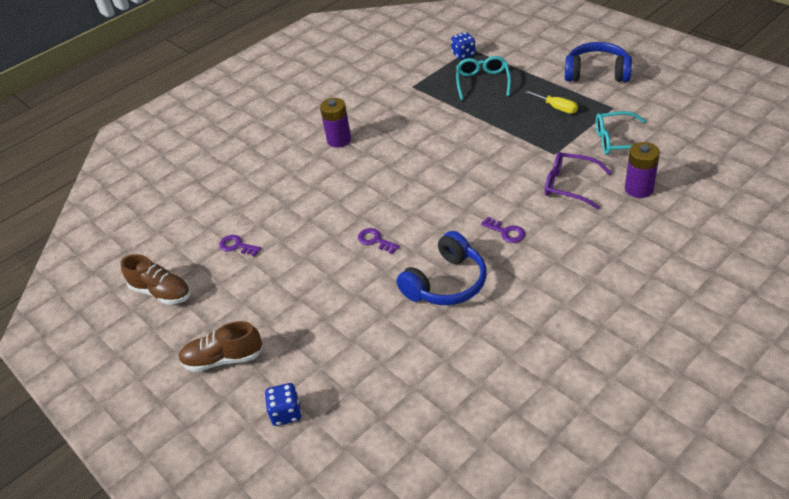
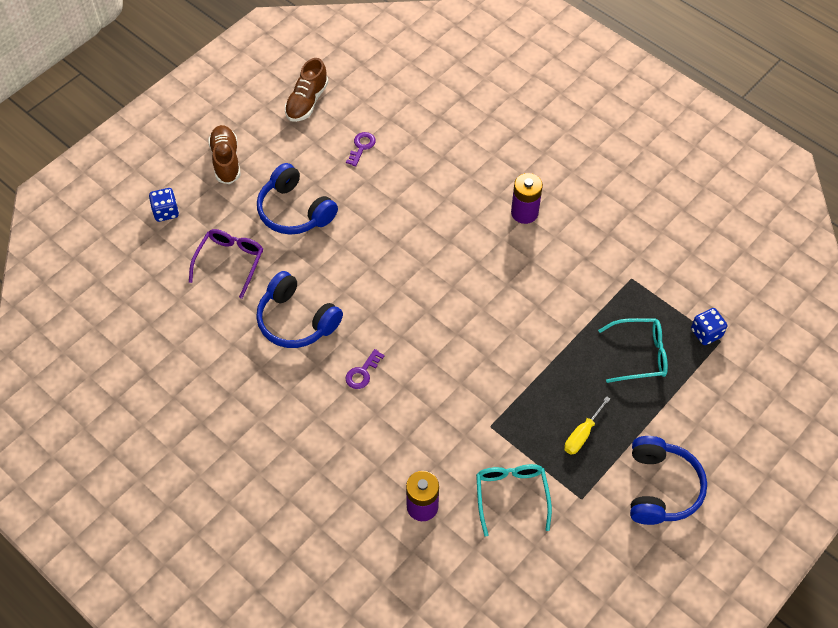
camera: 80 degrees right, 15 degrees up
(308, 293) = (294, 211): none -> blue headphones
(375, 240) = (360, 258): purple key -> none
(570, 185) = (432, 437): purple glasses -> purple glasses (230, 262)

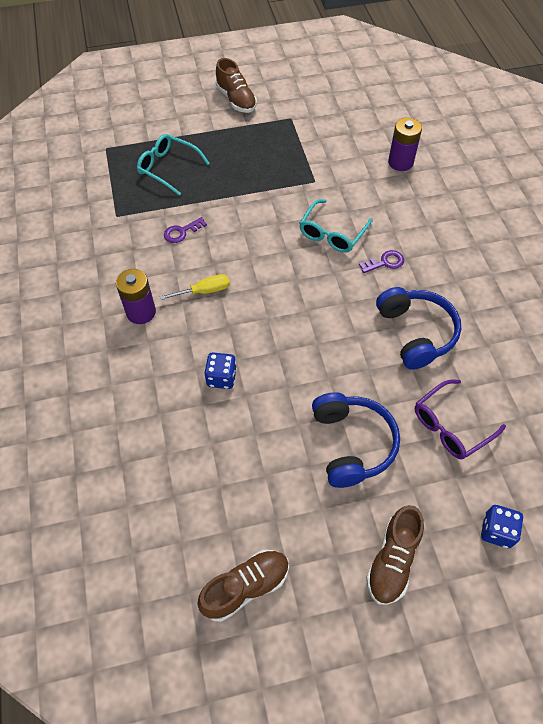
camera: 145 degrees left, 0 degrees up
(361, 147) = (230, 478): purple key -> purple key (181, 232)
(511, 496) = (335, 139): turquoise glasses -> turquoise glasses (332, 233)
(582, 434) = (256, 146): yellow screwdriver -> yellow screwdriver (204, 291)
(661, 488) = (236, 100): blue headphones -> brown shoe
(706, 333) = (109, 156): blue dice -> blue dice (221, 377)

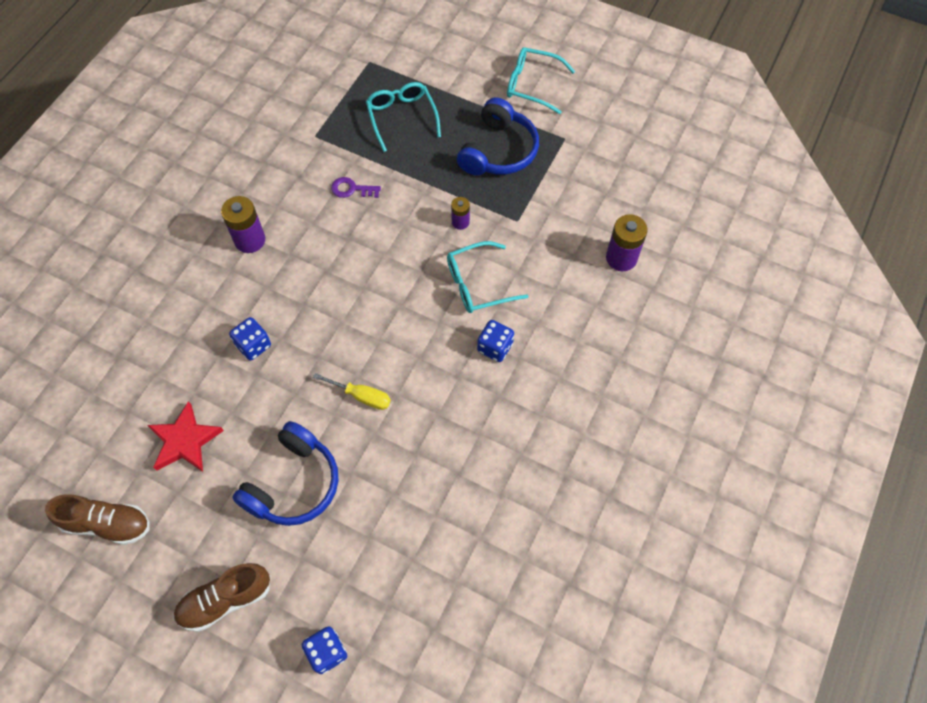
camera: 40 degrees right, 5 degrees up
(204, 291) = (315, 258): yellow screwdriver -> yellow screwdriver (361, 396)
(236, 100) = (533, 85): brown shoe -> turquoise glasses
(241, 480) = (185, 441): none -> red star
(279, 205) = (460, 222): none -> purple battery
(385, 262) = (495, 347): purple key -> blue dice
(416, 333) = (449, 434): blue headphones -> blue headphones (498, 151)
(451, 425) = (388, 537): purple glasses -> none

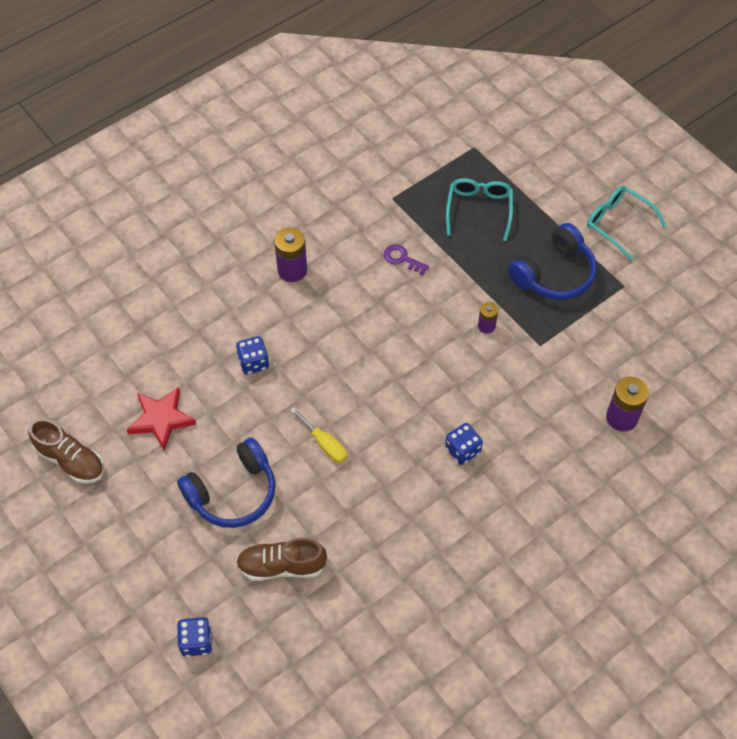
camera: 25 degrees right, 5 degrees down
(225, 600) = (135, 563): brown shoe -> brown shoe (281, 566)
(478, 284) = (475, 388): turquoise glasses -> none

